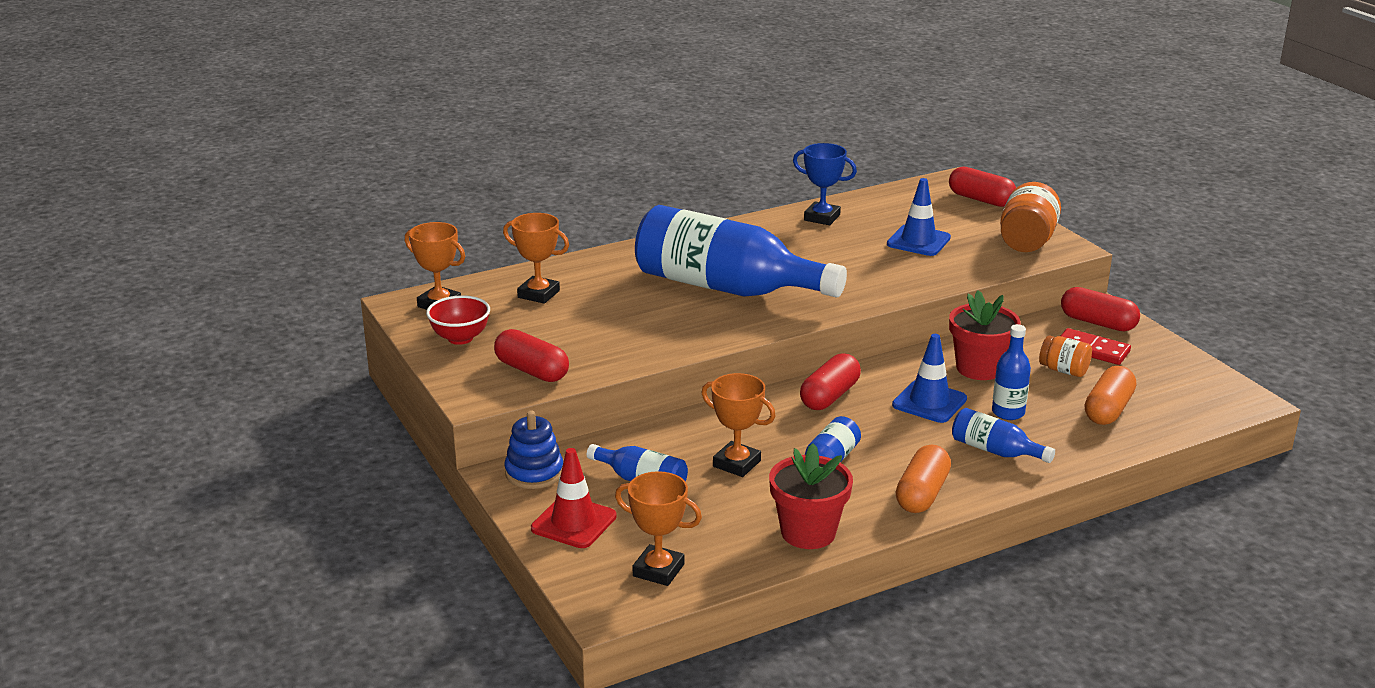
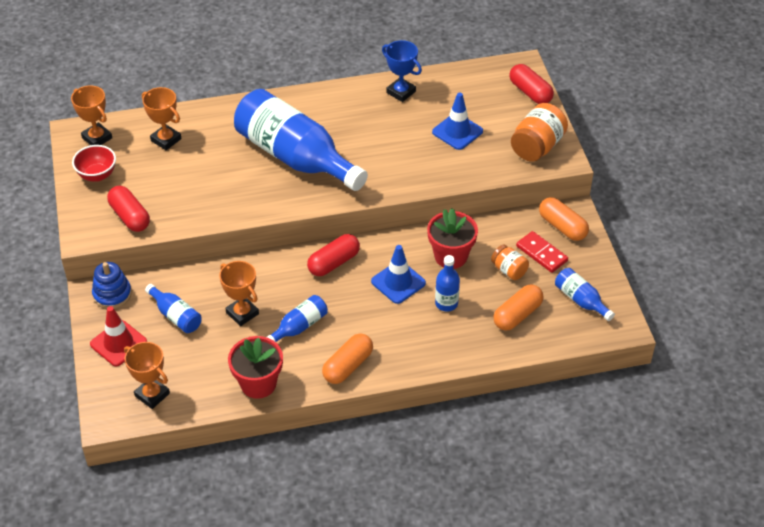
camera: 15 degrees right, 20 degrees up
(995, 451) = (417, 337): blue bottle -> blue bottle (581, 300)
(1098, 323) = (562, 227): red capsule -> orange capsule

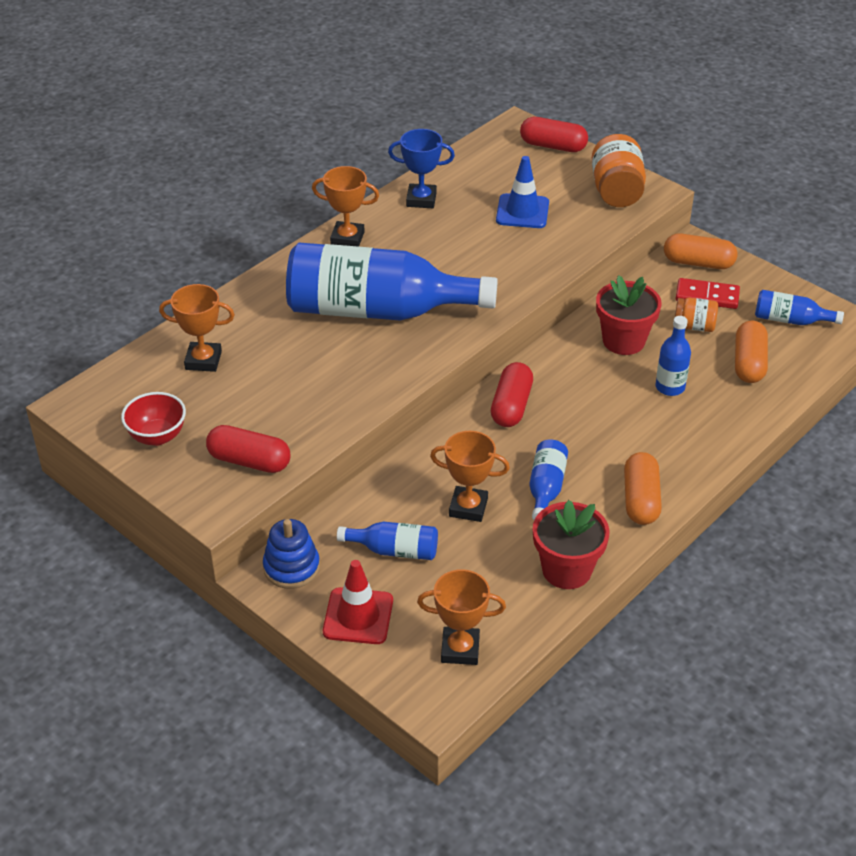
camera: 35 degrees left, 5 degrees down
(97, 138) = (112, 397): orange trophy -> orange trophy (347, 238)
(398, 282) = (599, 391): blue traffic cone -> none

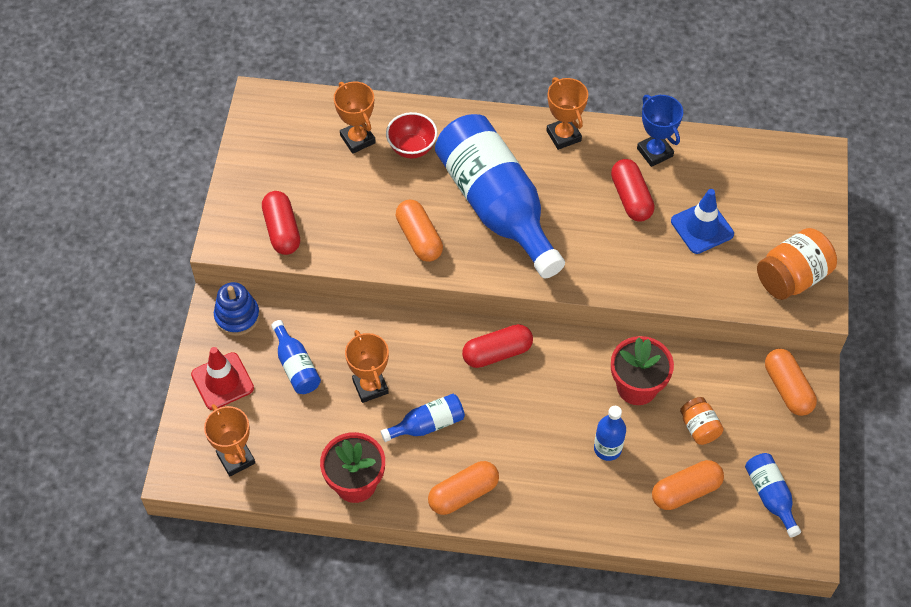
camera: 55 degrees right, 15 degrees up
(157, 436) = (265, 164): red bowl -> red bowl (412, 148)
(360, 373) = (419, 238): none -> orange capsule
(553, 146) = (813, 198): red capsule -> red capsule (631, 198)
(707, 296) = (747, 417): red domino -> none

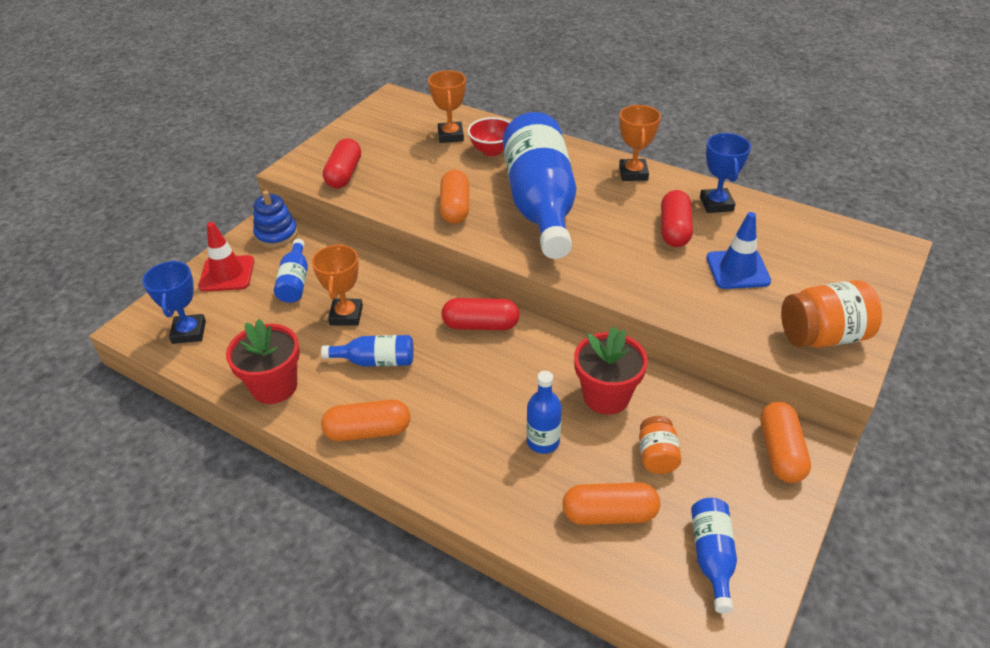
camera: 25 degrees right, 15 degrees down
(236, 458) = (189, 332): orange trophy -> blue trophy

